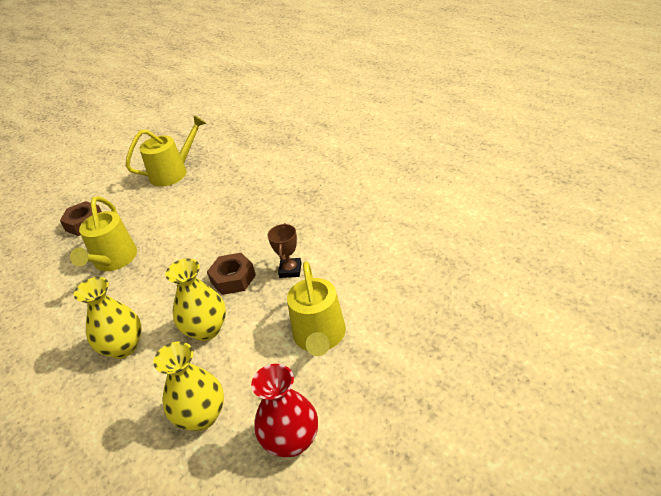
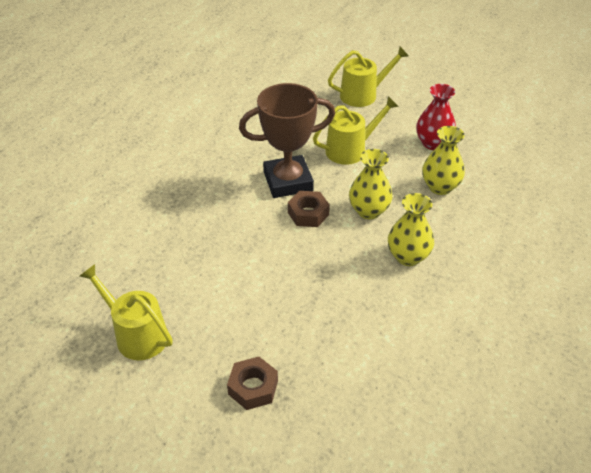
camera: 115 degrees left, 5 degrees up
(113, 260) = (309, 319): yellow watering can -> yellow watering can (363, 95)
(290, 270) = (288, 181): brown trophy -> brown trophy, size x2.31

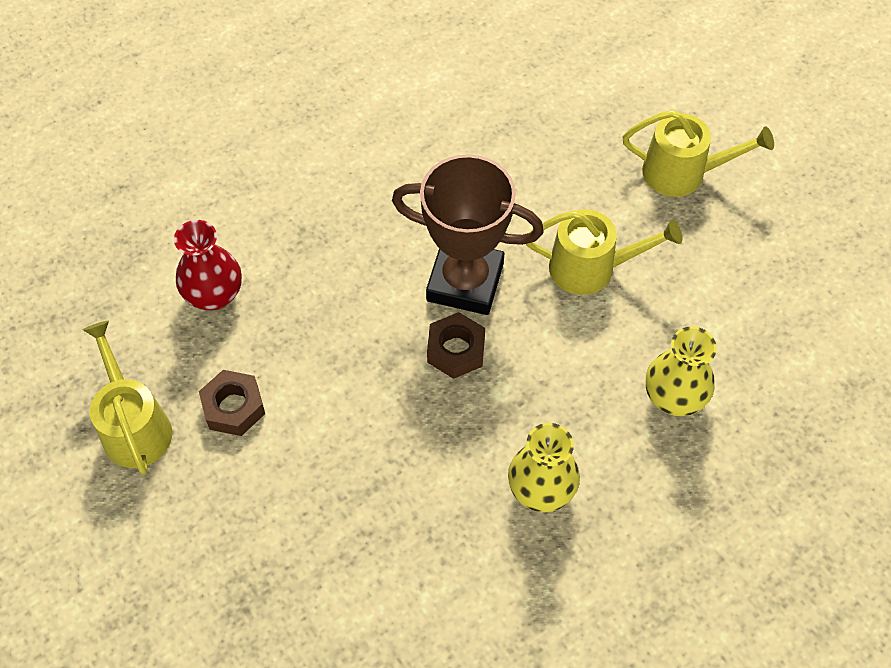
camera: 30 degrees right, 15 degrees up
(253, 387) = (218, 574): brown nut -> brown nut (234, 407)
(368, 211) = (541, 387): yellow vase -> none
(433, 143) = (723, 314): red vase -> red vase (214, 295)

